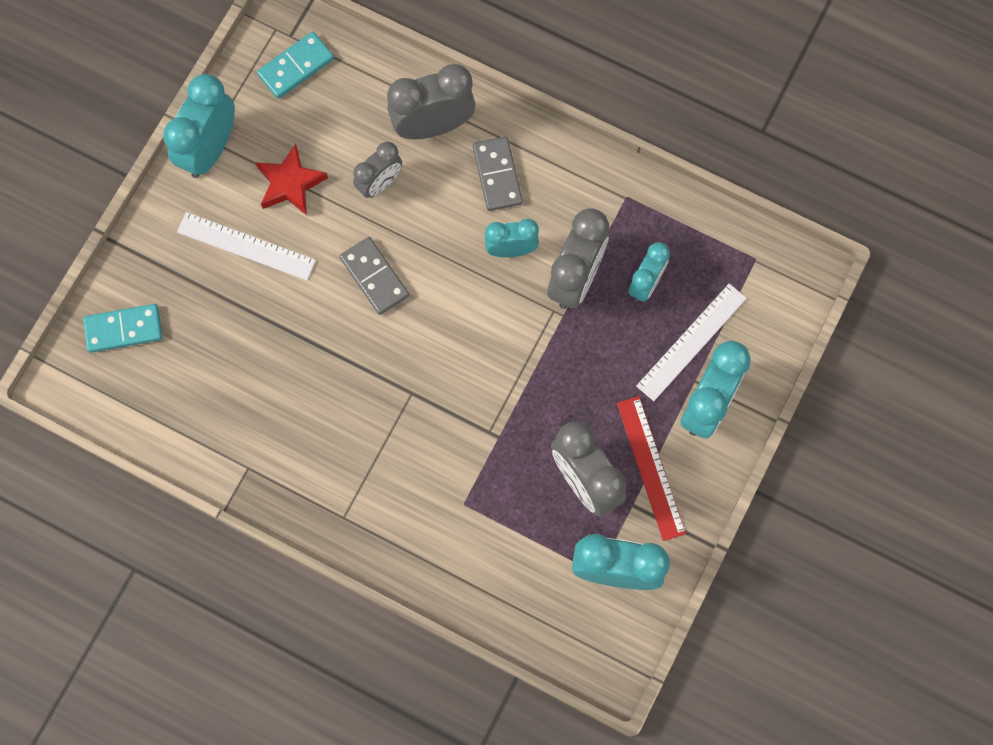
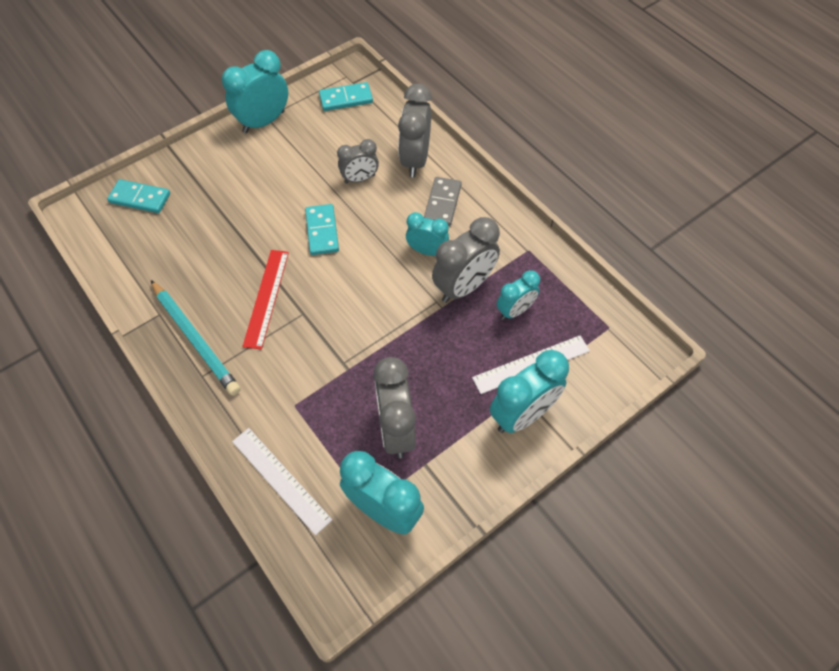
camera: 25 degrees right, 15 degrees down
(246, 246) = (250, 181): white ruler -> white ruler (281, 479)
(290, 183) = (301, 158): red star -> none
(310, 478) = (195, 339): none -> turquoise pencil
(374, 277) = (322, 231): grey domino -> turquoise domino
(433, 125) = (415, 160): grey clock -> grey clock turned 90 degrees counterclockwise
(651, 467) = (454, 442): red ruler -> red ruler (266, 298)

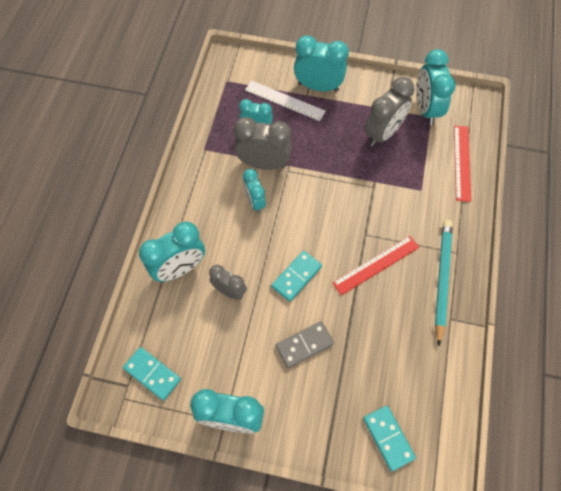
camera: 130 degrees left, 5 degrees up
(281, 479) = (461, 162): white ruler -> red ruler
(415, 160) = (180, 268): grey clock -> turquoise clock
(442, 203) = (206, 221): grey domino -> grey domino (304, 345)

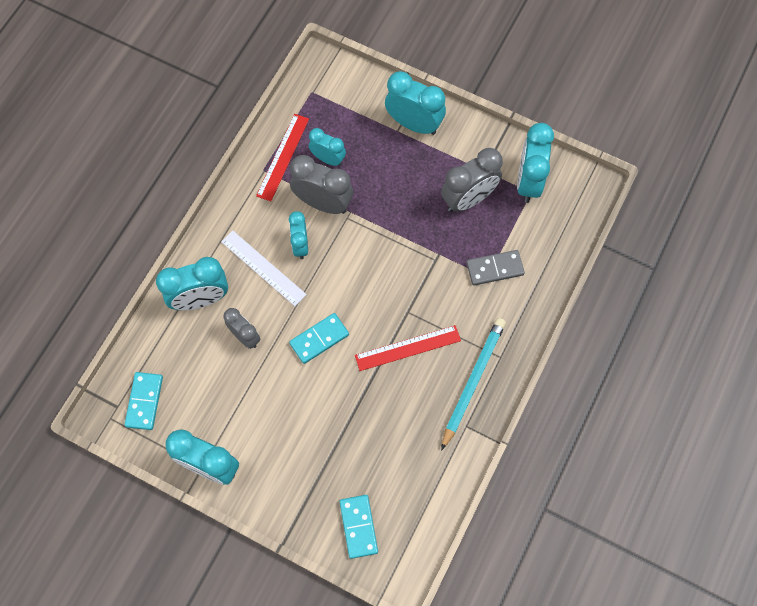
camera: 15 degrees right, 5 degrees up
(152, 374) = (144, 401): turquoise domino -> turquoise domino turned 45 degrees clockwise
(284, 100) = (370, 132): white ruler -> white ruler (263, 268)
(304, 345) = (304, 412): grey domino -> grey domino (495, 268)
(461, 162) = (545, 256): red ruler -> red ruler (282, 157)

